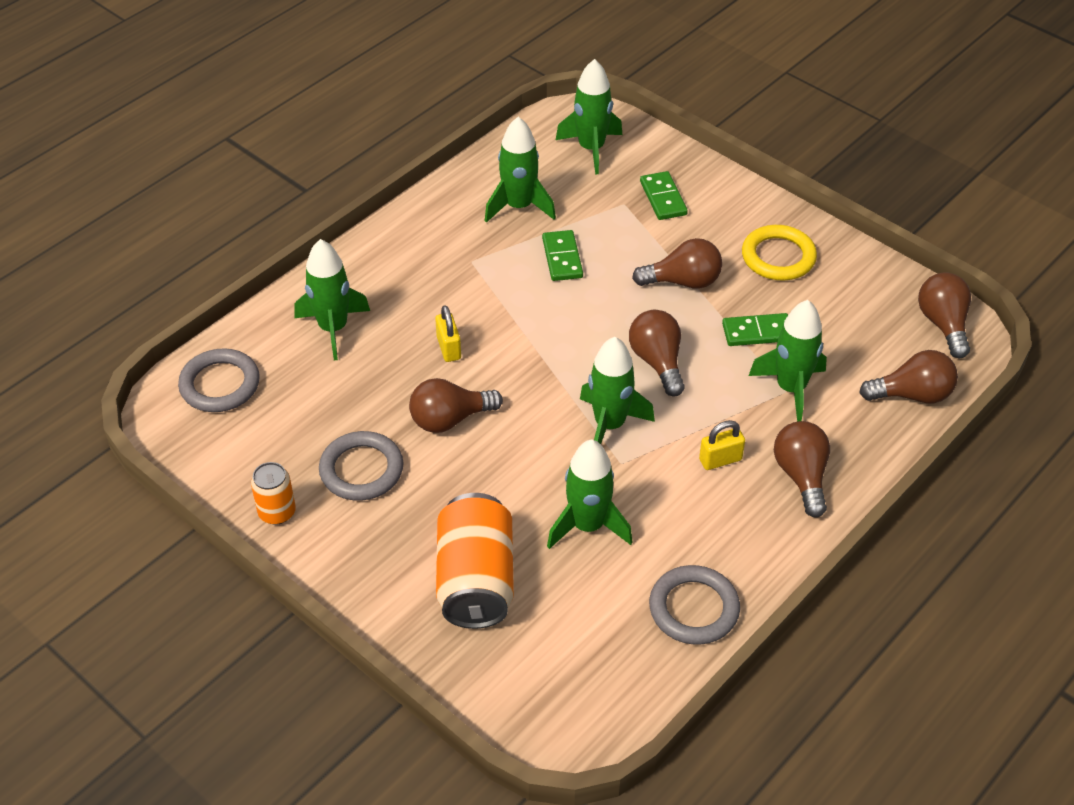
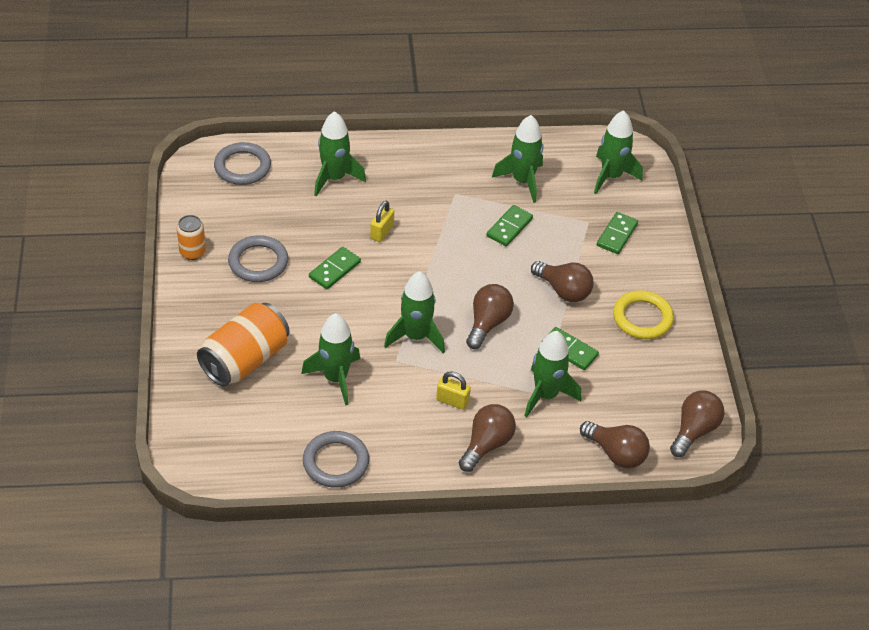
camera: 40 degrees right, 0 degrees up
(450, 419) = (335, 270): brown light bulb -> green domino

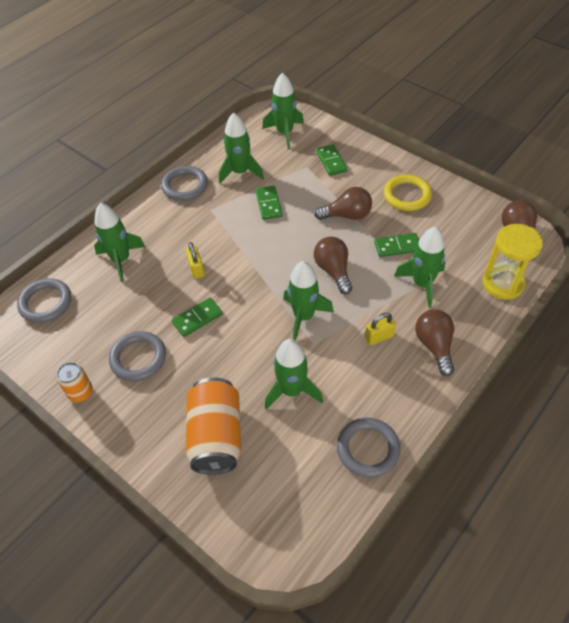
camera: 40 degrees left, 5 degrees up
(335, 270) = (197, 318): green domino -> green domino turned 60 degrees clockwise
(460, 156) = (185, 186): none -> grey ring
(616, 453) = (503, 283): brown light bulb -> yellow hourglass

